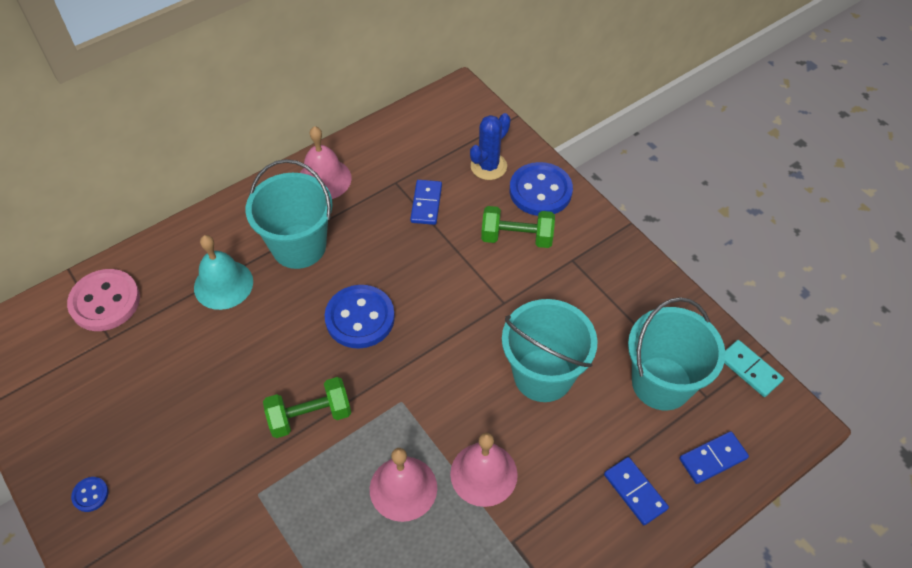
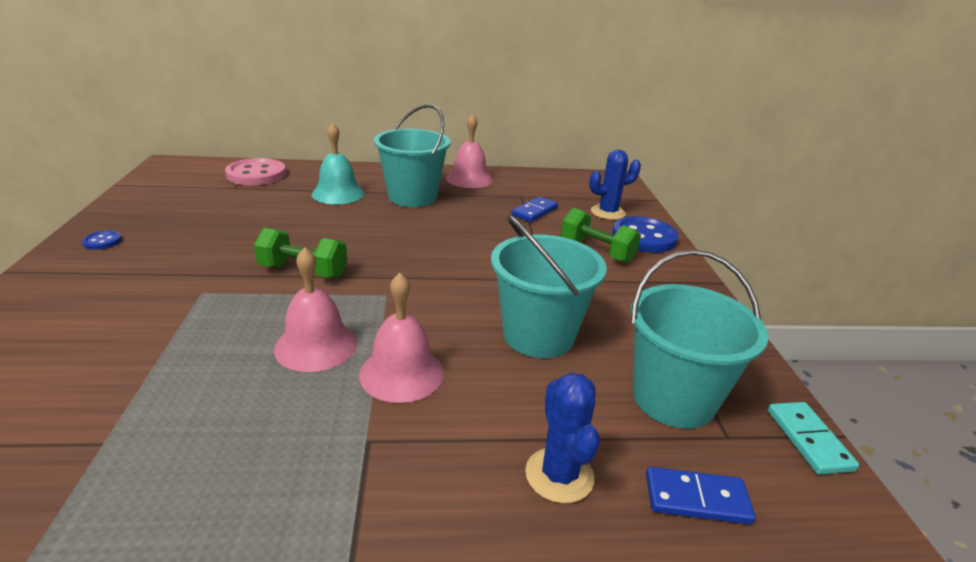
camera: 30 degrees right, 25 degrees down
(360, 318) = (412, 241): blue button -> none
(635, 492) = (559, 475): blue domino -> blue cactus

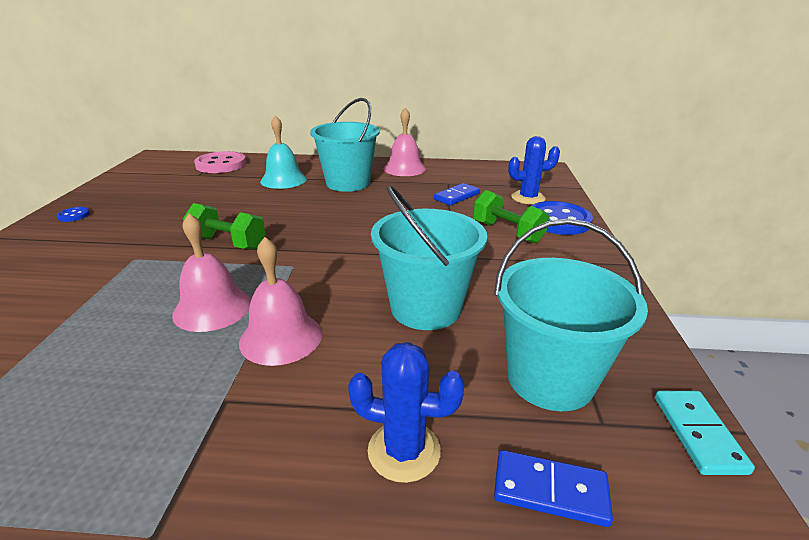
camera: 10 degrees right, 0 degrees up
(559, 475) = (404, 451): blue cactus -> blue cactus turned 75 degrees counterclockwise

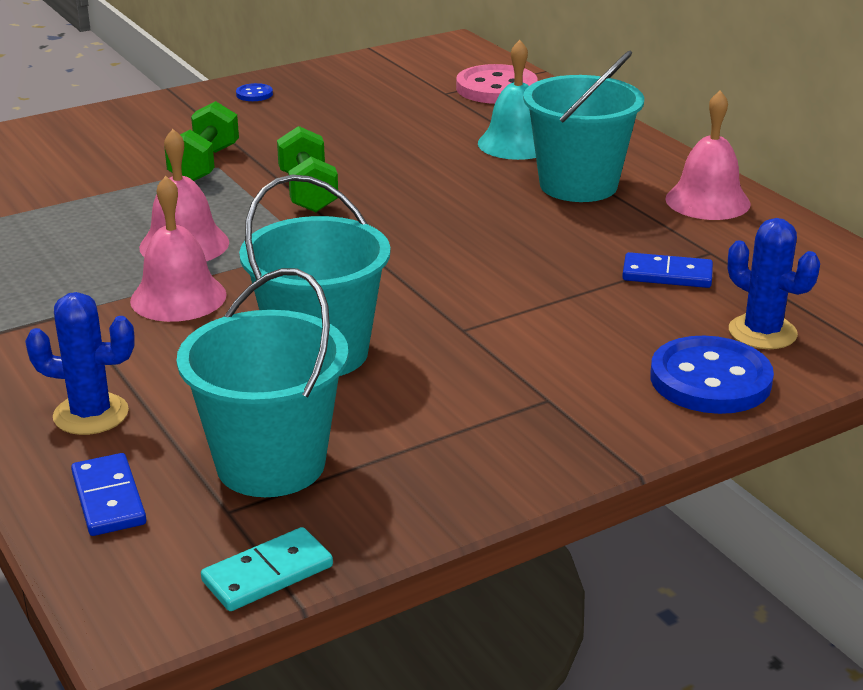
camera: 55 degrees right, 0 degrees up
(404, 451) = (91, 414): blue cactus -> blue cactus turned 60 degrees counterclockwise
(507, 232) = (598, 349): green dumbbell -> green dumbbell (204, 165)

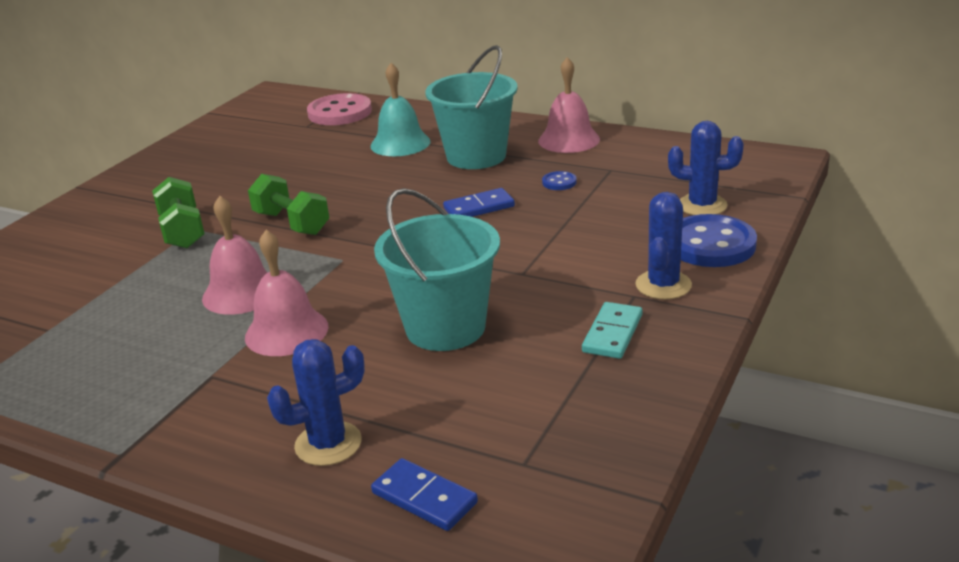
camera: 30 degrees left, 0 degrees up
(254, 94) = (158, 169): blue button -> blue button (559, 182)
(268, 574) = (609, 492): turquoise domino -> turquoise domino (613, 333)
(271, 464) = (511, 417): turquoise bucket -> none
(594, 401) = (663, 285): none -> blue cactus
(667, 275) = (603, 192): blue domino -> blue domino (479, 207)

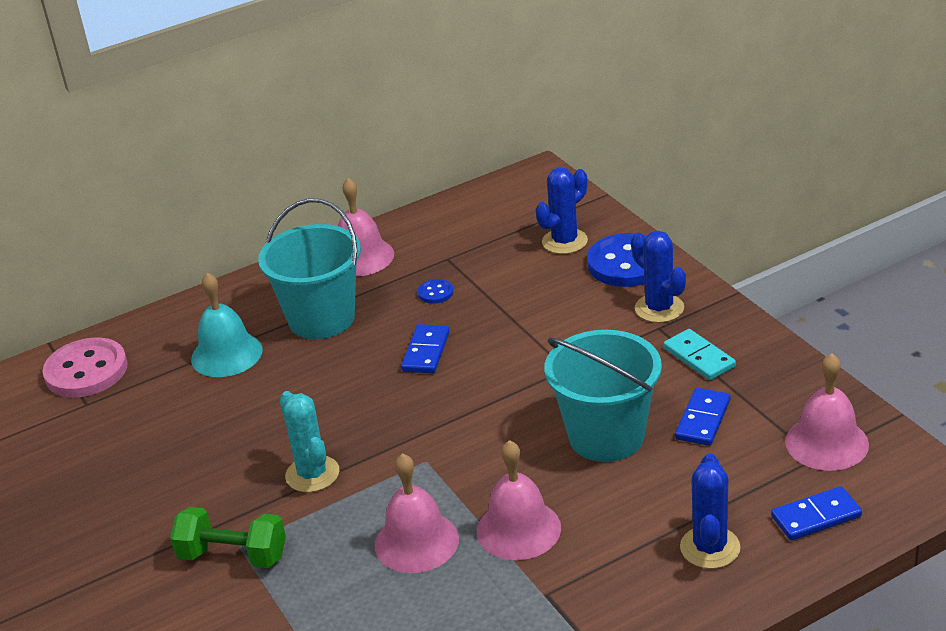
camera: 55 degrees left, 5 degrees up
(291, 223) = (312, 474): green dumbbell -> turquoise cactus
(518, 370) = (703, 420): none -> blue domino
(554, 462) = (826, 443): none -> pink bell

